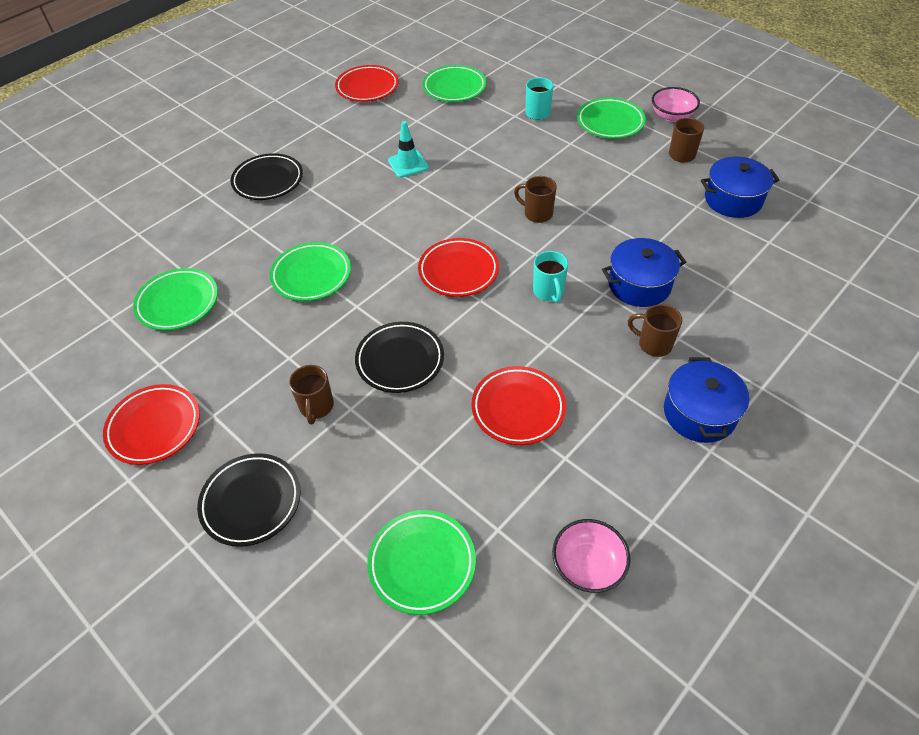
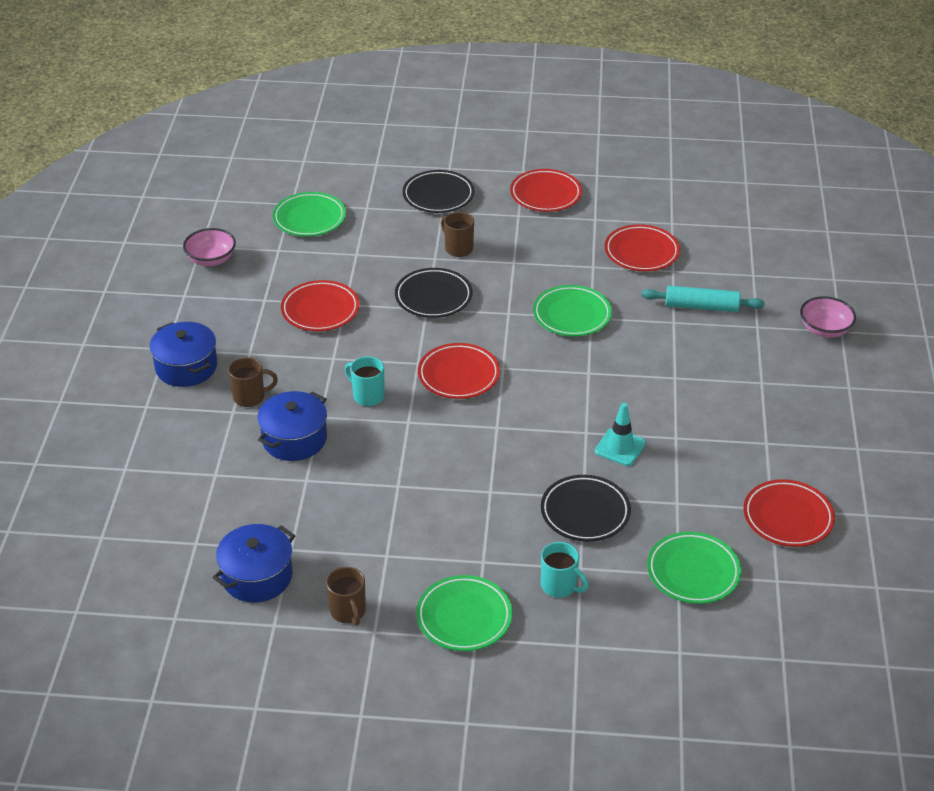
camera: 140 degrees right, 10 degrees down
(178, 302) = (641, 252): green plate -> red plate
(213, 229) = (701, 307): none -> turquoise rolling pin
(268, 181) = (723, 365): black plate -> black plate (585, 512)
(537, 213) = (441, 460): brown mug -> none
(672, 116) = (398, 668): pink bowl -> pink bowl (824, 330)

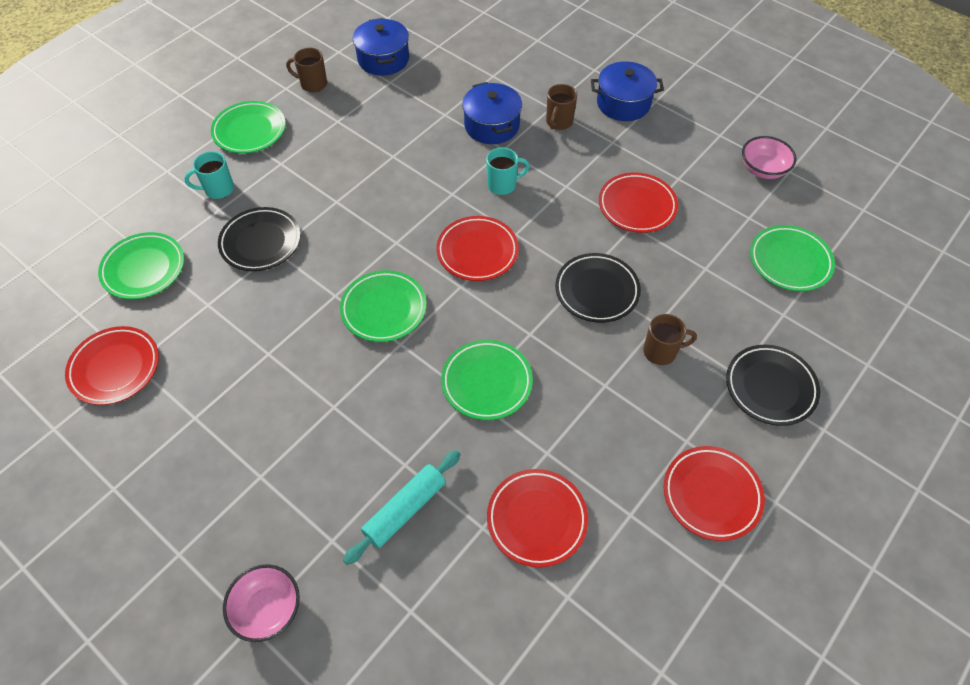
camera: 125 degrees right, 15 degrees up
(568, 397) = (384, 309): none -> green plate
(620, 447) = (297, 307): turquoise traffic cone -> none

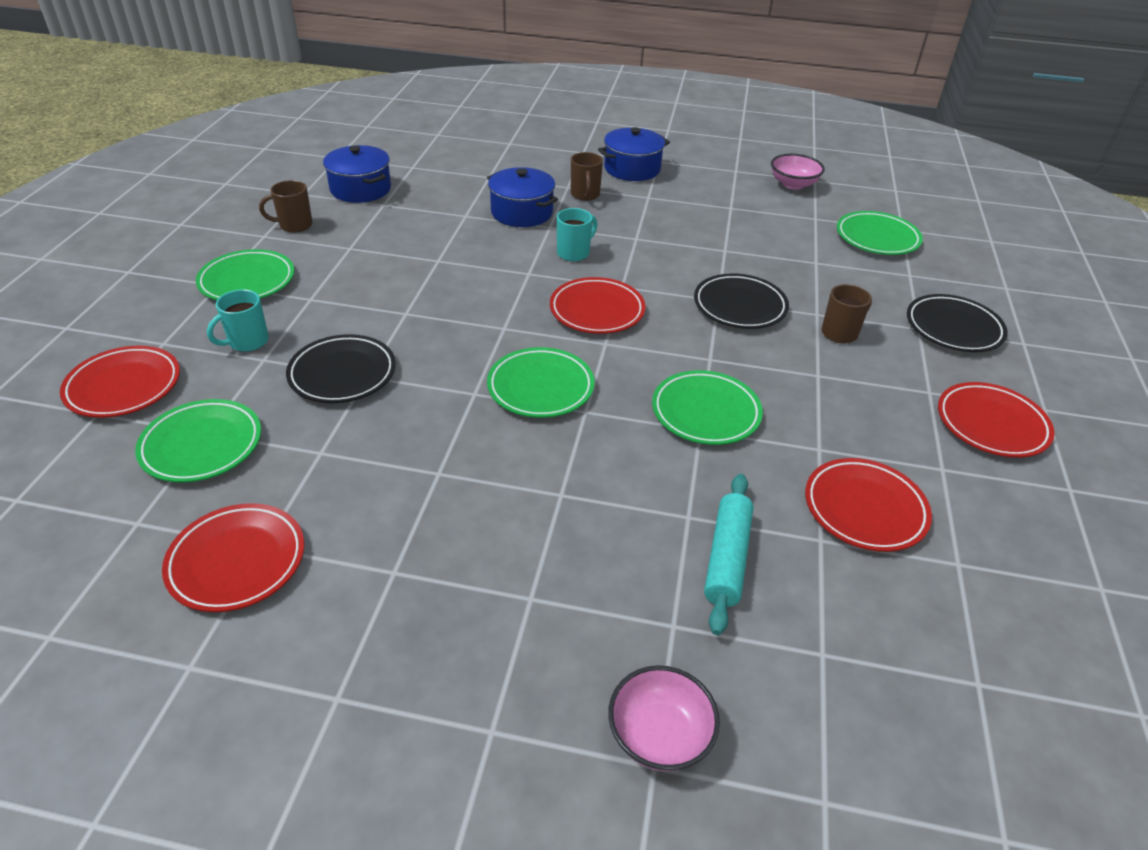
camera: 30 degrees left, 15 degrees down
(637, 206) = (714, 235): red plate -> red plate (124, 387)

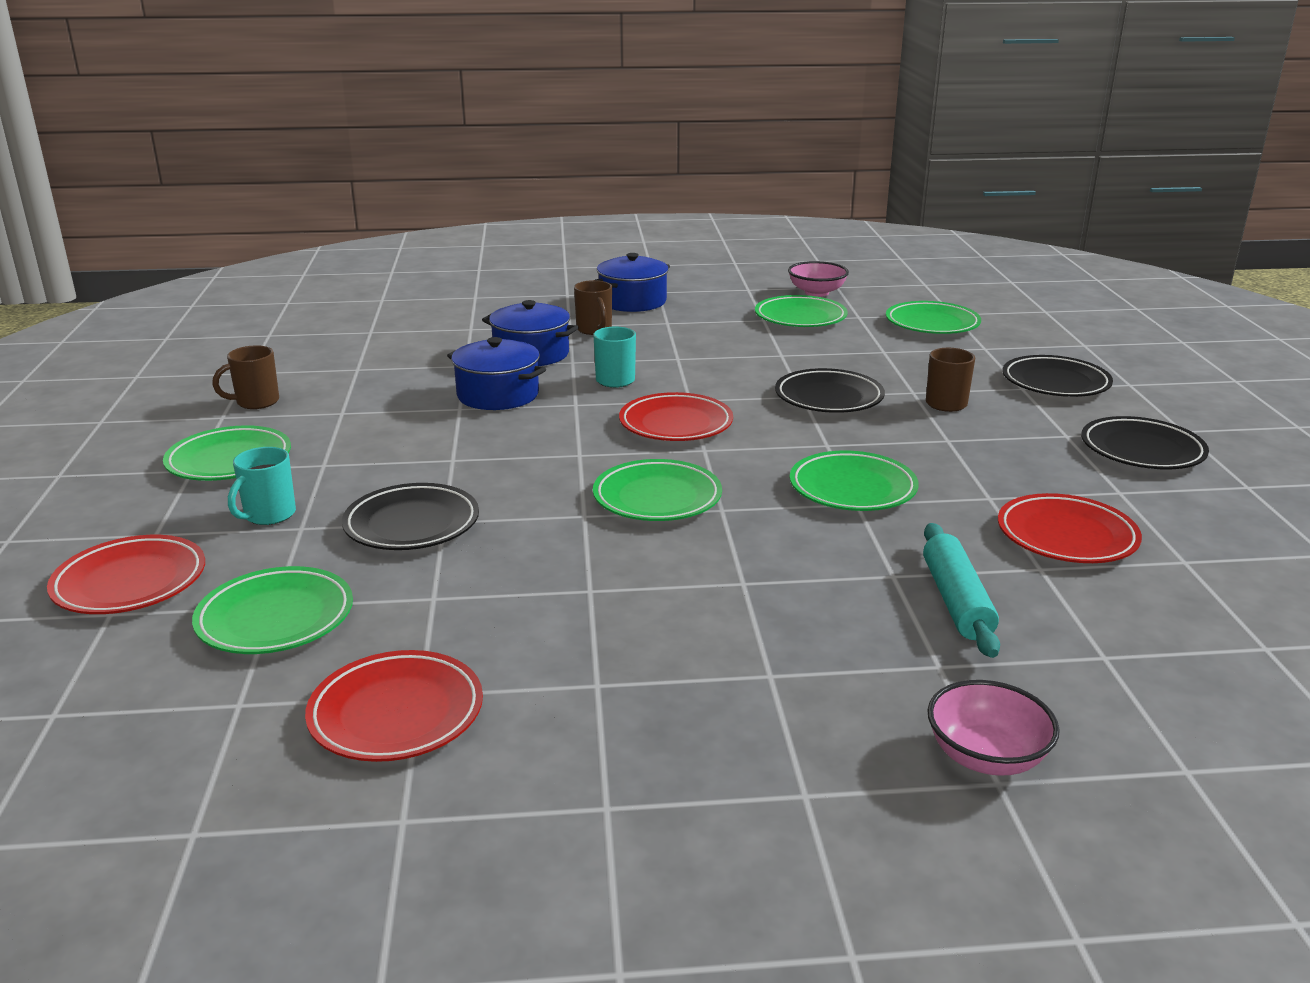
camera: 15 degrees left, 15 degrees down
(360, 189) = (319, 359): blue pot -> blue pot (498, 395)
(763, 211) = (800, 318): none -> green plate
(991, 424) = (1142, 450): red plate -> black plate

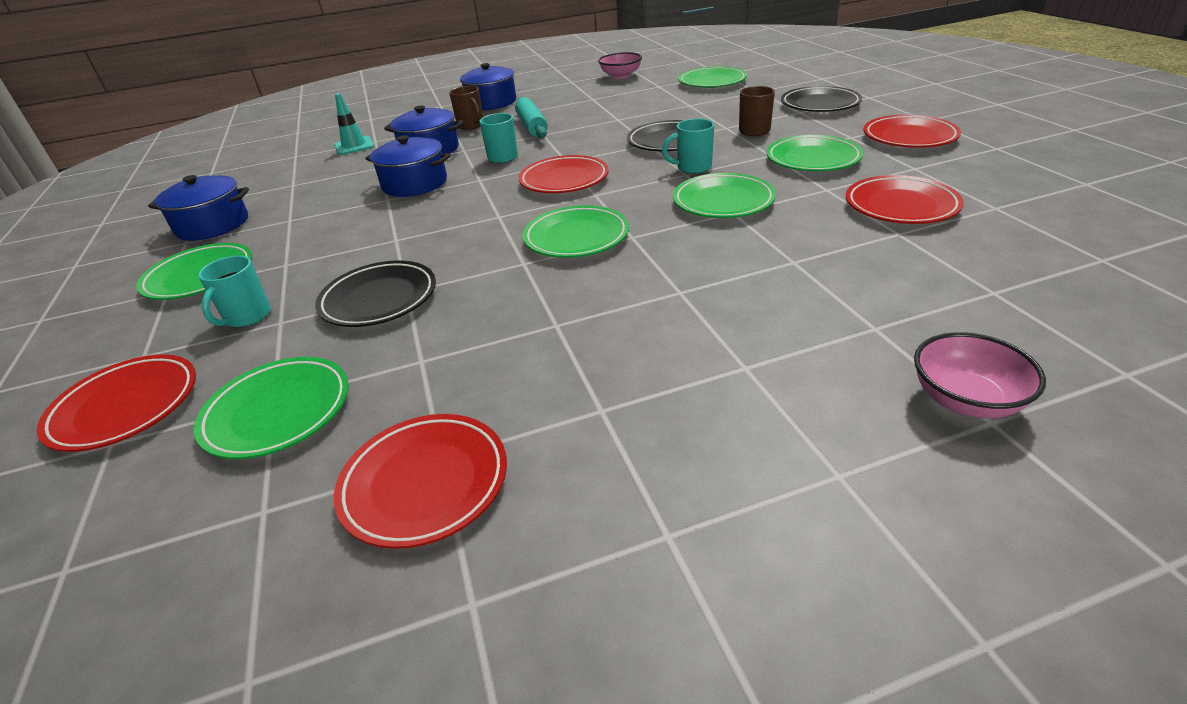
camera: 10 degrees left, 10 degrees up
(256, 402) = (212, 225): brown mug -> blue pot
(443, 331) = (354, 146): none -> turquoise traffic cone
(800, 318) = (618, 93): green plate -> green plate (813, 159)
(840, 438) = (693, 168): none -> turquoise mug
(956, 601) = (854, 271): turquoise rolling pin -> turquoise rolling pin (532, 126)
(1142, 450) = (909, 137): black plate -> red plate

